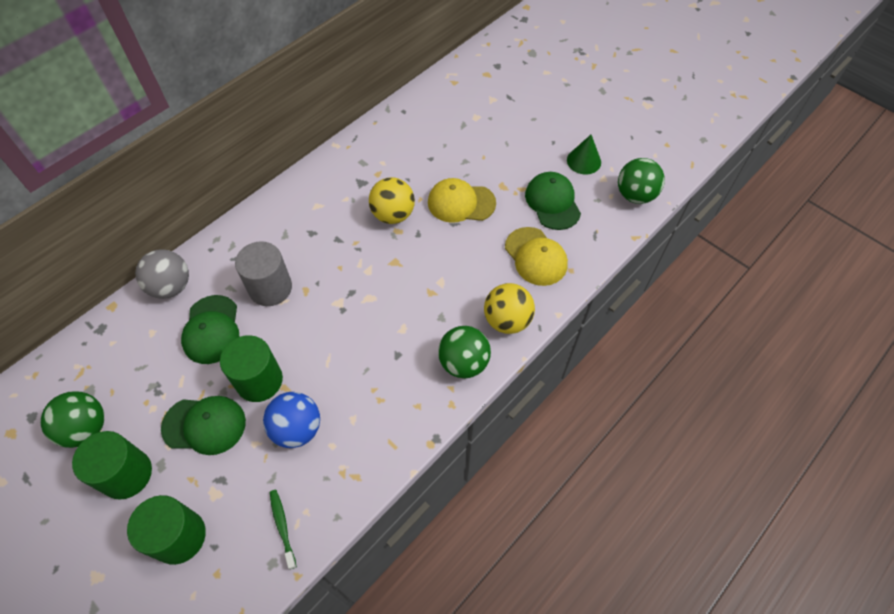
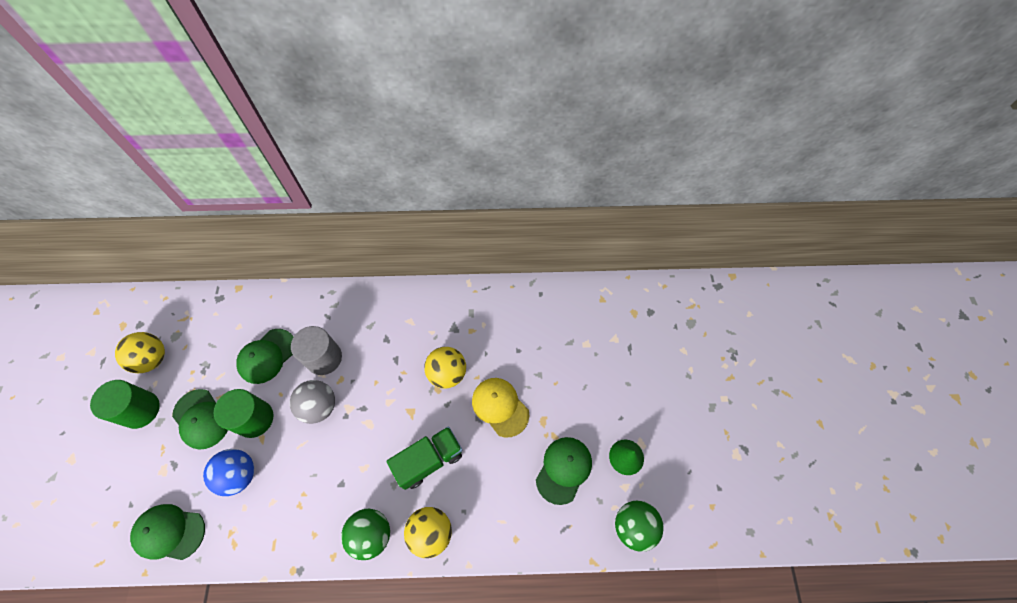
camera: 45 degrees right, 5 degrees up
(86, 428) = (152, 359): green ball -> yellow ball
(171, 287) = (277, 304): grey ball -> grey ball (319, 406)
(179, 536) = (123, 479): green cylinder -> none
(282, 527) = (169, 532): green toothbrush -> green cap
(449, 279) = (429, 460): none -> green truck
(536, 256) = (503, 502): yellow cap -> none

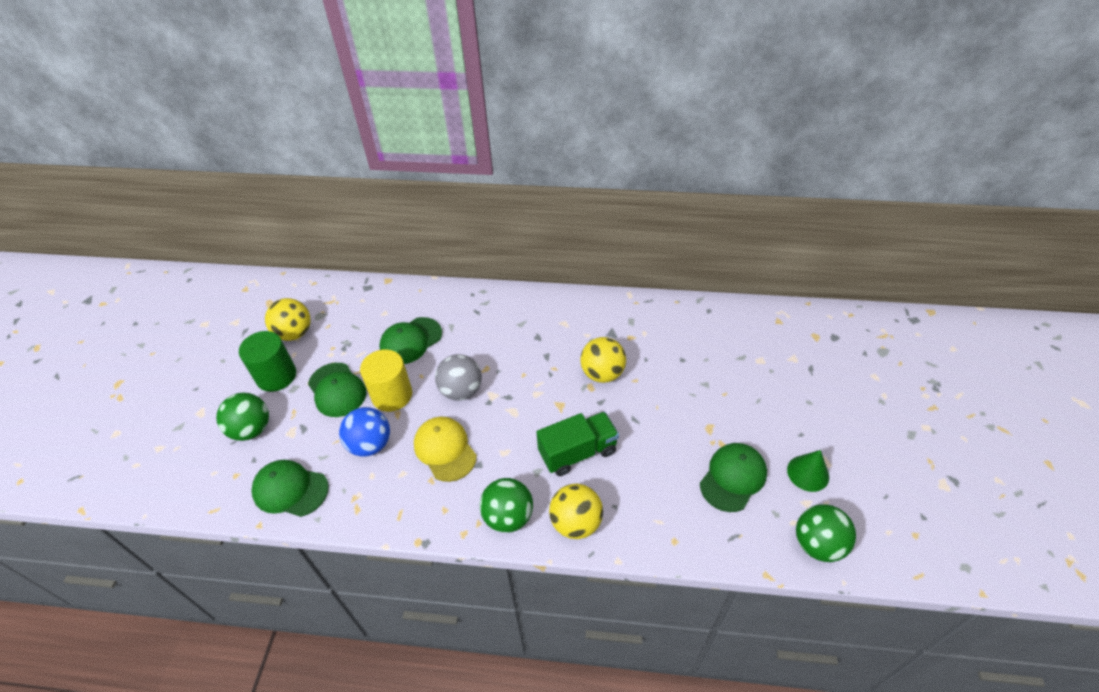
camera: 10 degrees right, 15 degrees down
(124, 472) = (251, 429): none -> green ball
(254, 419) = (392, 395): green cylinder -> yellow cylinder
(324, 358) = (470, 348): grey cylinder -> none
(500, 407) = (660, 410): yellow cap -> yellow cap (445, 449)

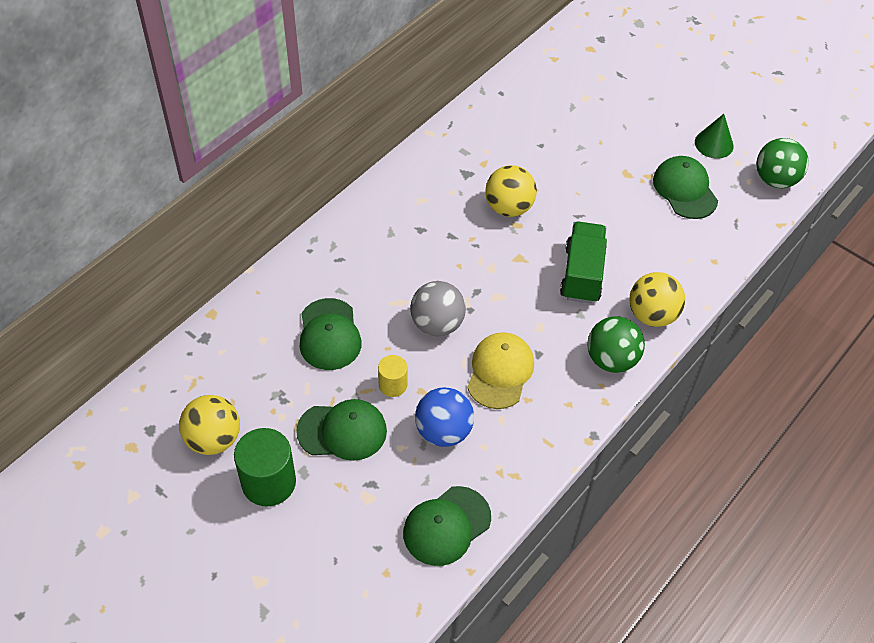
camera: 60 degrees left, 5 degrees up
(251, 429) = (331, 535): green ball -> none
(392, 395) = (393, 385): yellow cylinder -> yellow cylinder, size x0.56
(445, 449) = (500, 372): yellow cap -> yellow cap turned 105 degrees clockwise

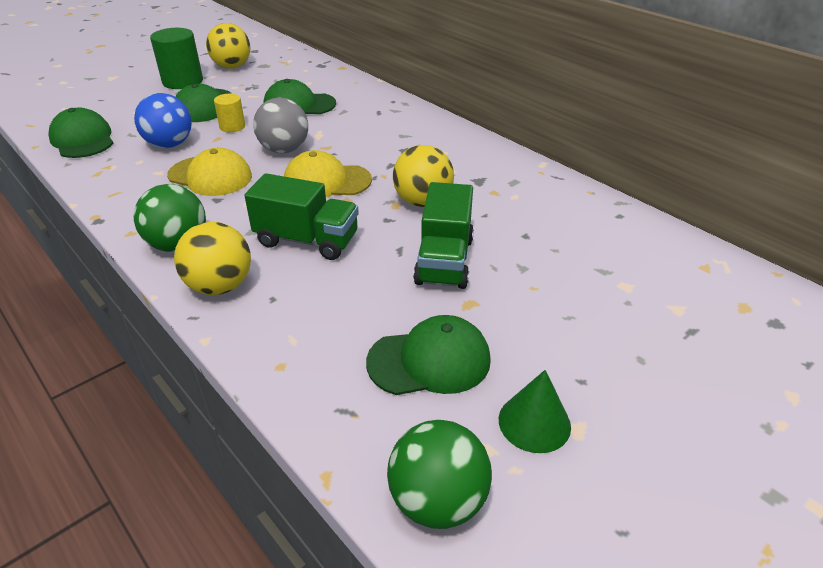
camera: 100 degrees right, 15 degrees down
(490, 278) = (327, 181): none -> yellow cap
(585, 189) = (444, 261): none -> green truck

